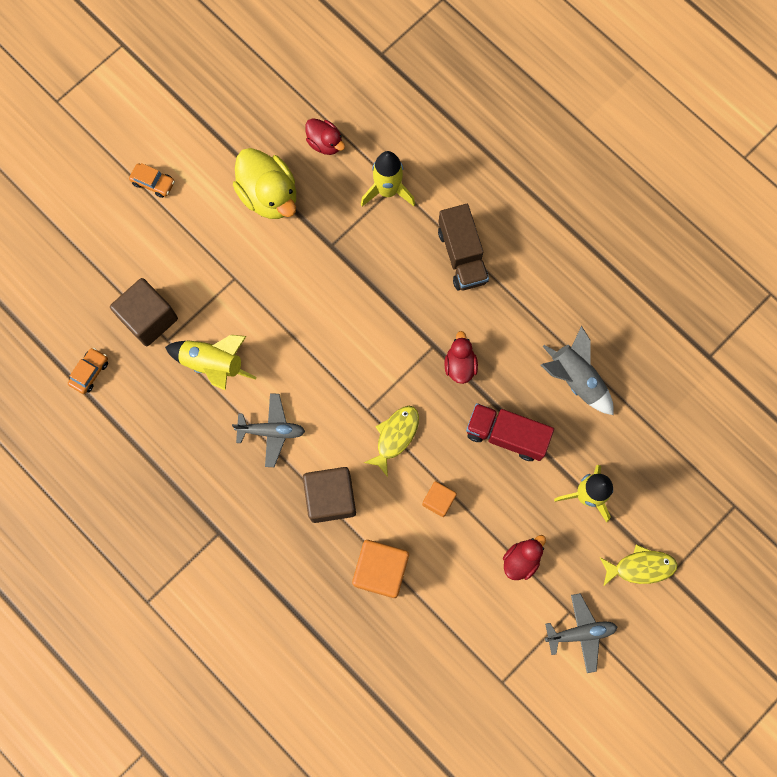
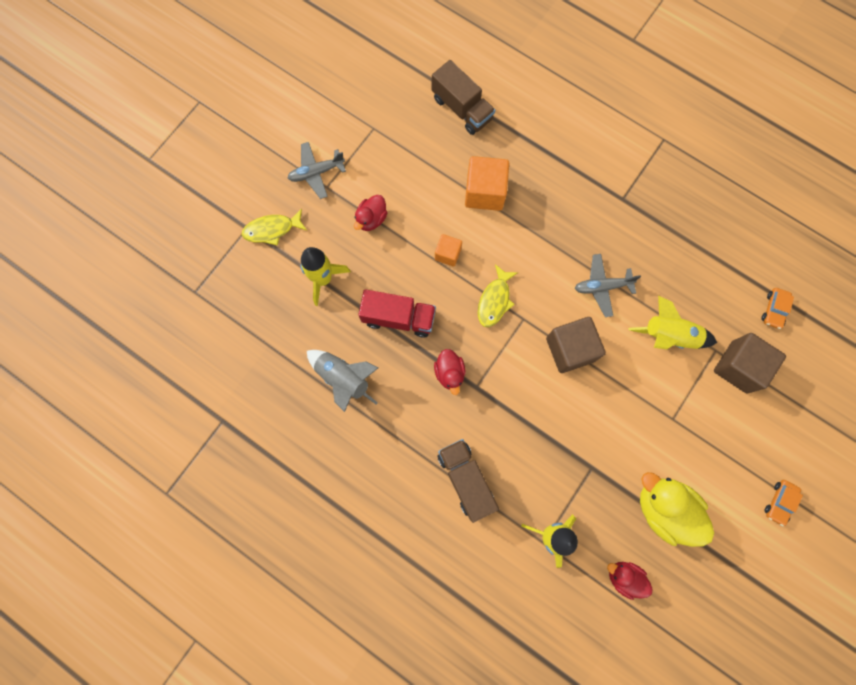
camera: 170 degrees right, 0 degrees up
(153, 182) = (779, 502): orange car -> orange car turned 75 degrees counterclockwise
(330, 497) = (538, 241): brown cube -> brown cube (570, 349)
(387, 690) = (462, 109): none -> brown truck

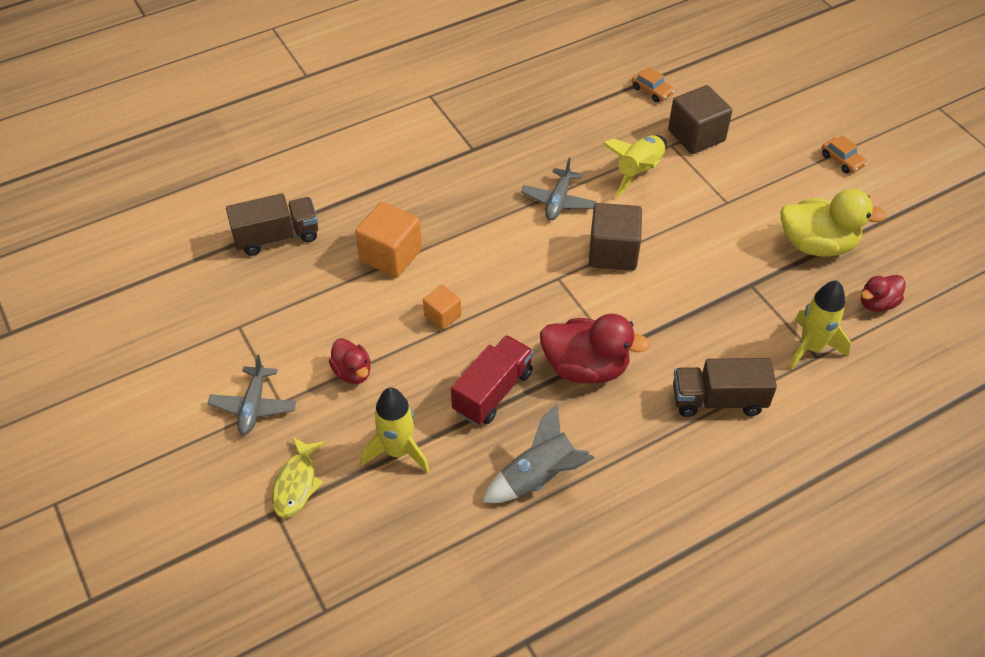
camera: 65 degrees left, 25 degrees down
(449, 373) = (586, 368): red duck -> red duck, size x1.78
(494, 300) = (522, 294): yellow fish -> none
(664, 509) = (817, 244): yellow duck -> yellow duck turned 150 degrees counterclockwise

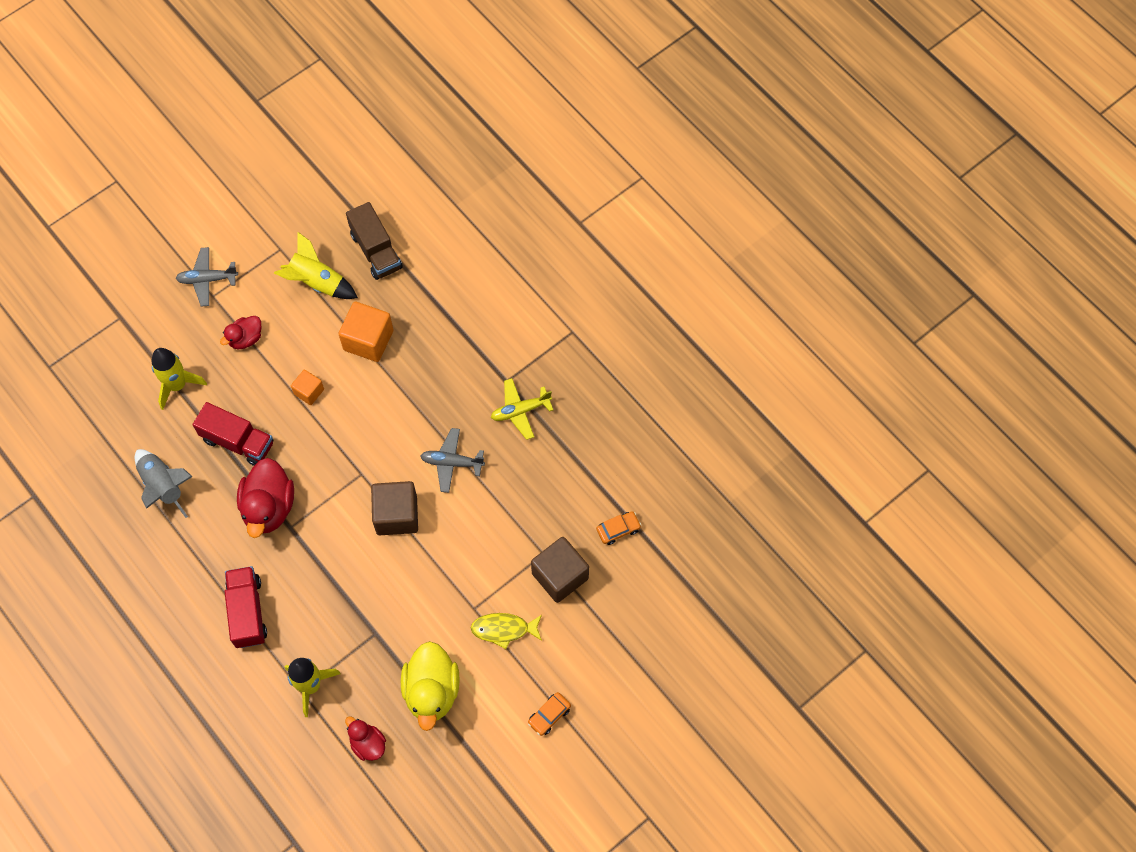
camera: 80 degrees right, 15 degrees up
(296, 484) = (144, 325): yellow fish -> yellow fish (503, 629)
(509, 142) = (520, 411): none -> yellow plane
(639, 172) = (501, 527): yellow rocket -> yellow rocket (317, 282)
(652, 91) = (618, 529): orange car -> orange car turned 150 degrees counterclockwise
(718, 400) = (247, 612): brown truck -> red truck

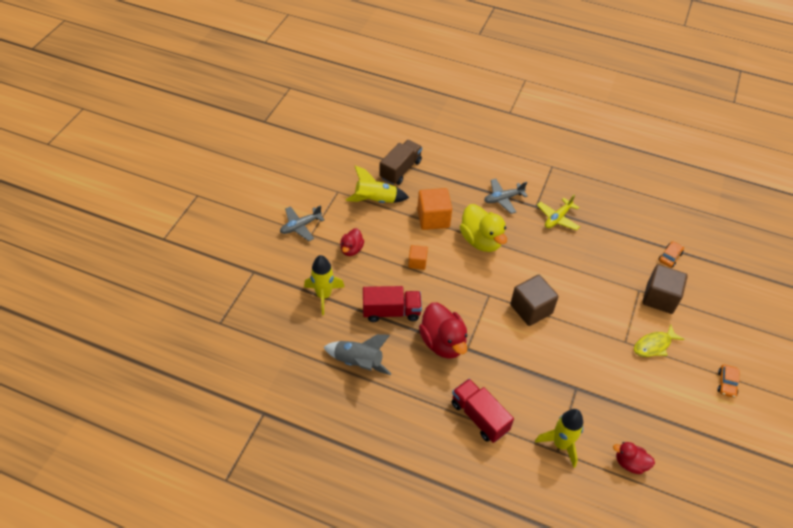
camera: 30 degrees left, 15 degrees down
(376, 251) = (400, 170): brown truck -> brown truck turned 90 degrees counterclockwise
(432, 691) = (642, 406): yellow duck -> yellow duck (481, 240)
(452, 462) = (540, 264): grey plane -> grey plane (503, 199)

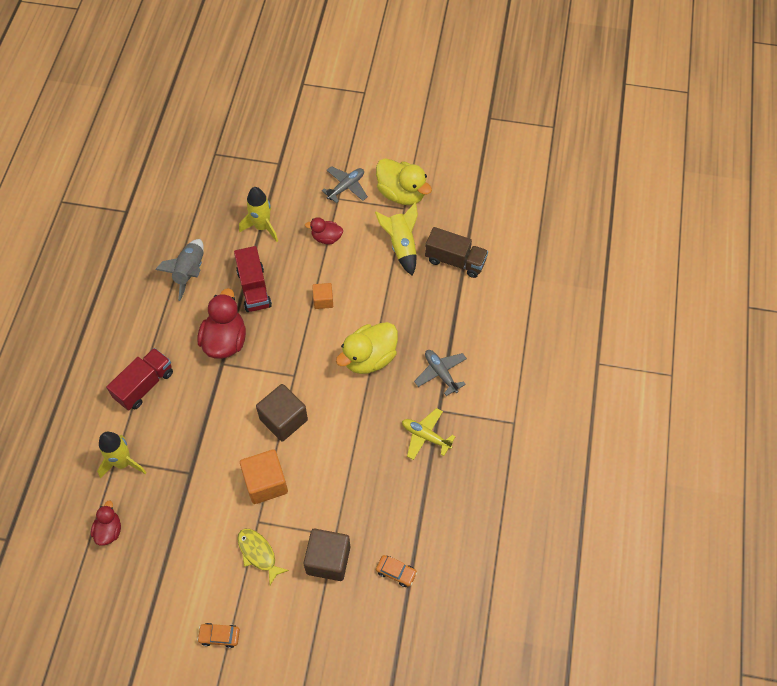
camera: 80 degrees right, 10 degrees up
(300, 226) = (346, 187): grey plane -> grey plane turned 90 degrees clockwise
(321, 190) = (401, 193): none -> yellow duck
(433, 218) = (390, 305): orange cube -> orange cube (266, 483)
(443, 342) = (225, 341): red duck -> red duck turned 135 degrees clockwise

